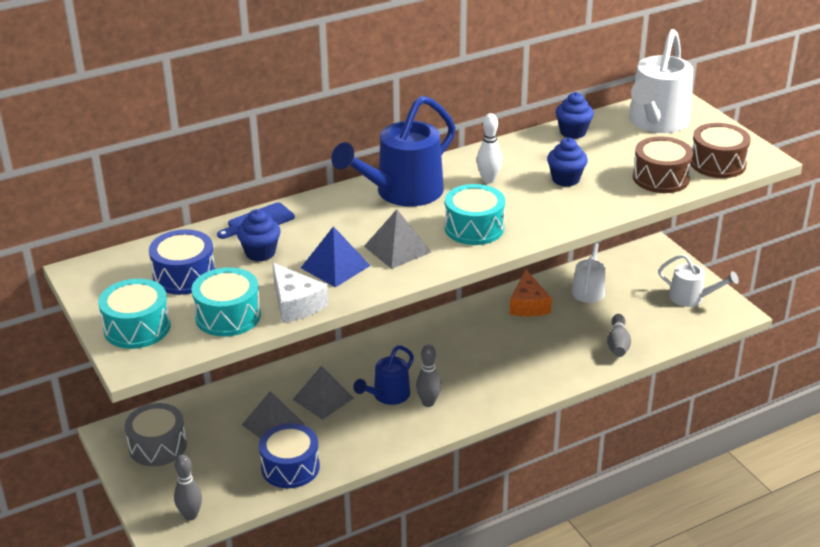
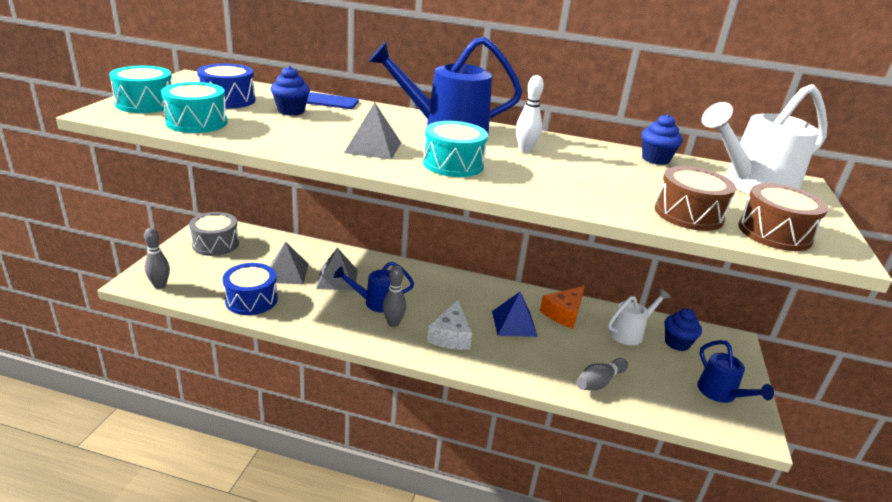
camera: 40 degrees right, 5 degrees down
(296, 304) = (244, 137): white cheese -> white cheese (450, 336)
(335, 266) = (313, 135): blue pyramid -> blue pyramid (514, 323)
(565, 179) = (591, 176): blue cupcake -> blue cupcake (677, 343)
(692, 298) = (721, 394): white watering can -> blue watering can

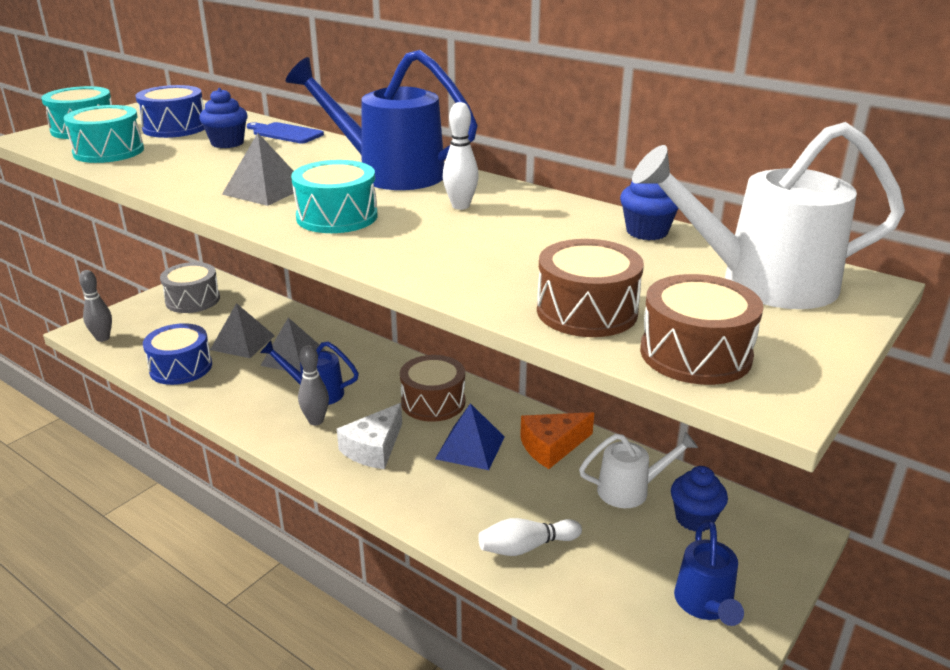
camera: 25 degrees right, 0 degrees up
(465, 296) = (433, 402): none -> brown drum
(599, 382) = (526, 547): grey bowling pin -> white bowling pin

